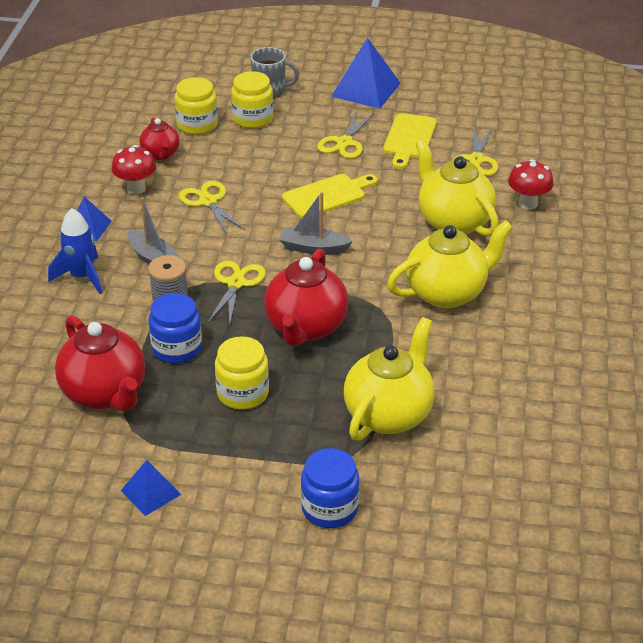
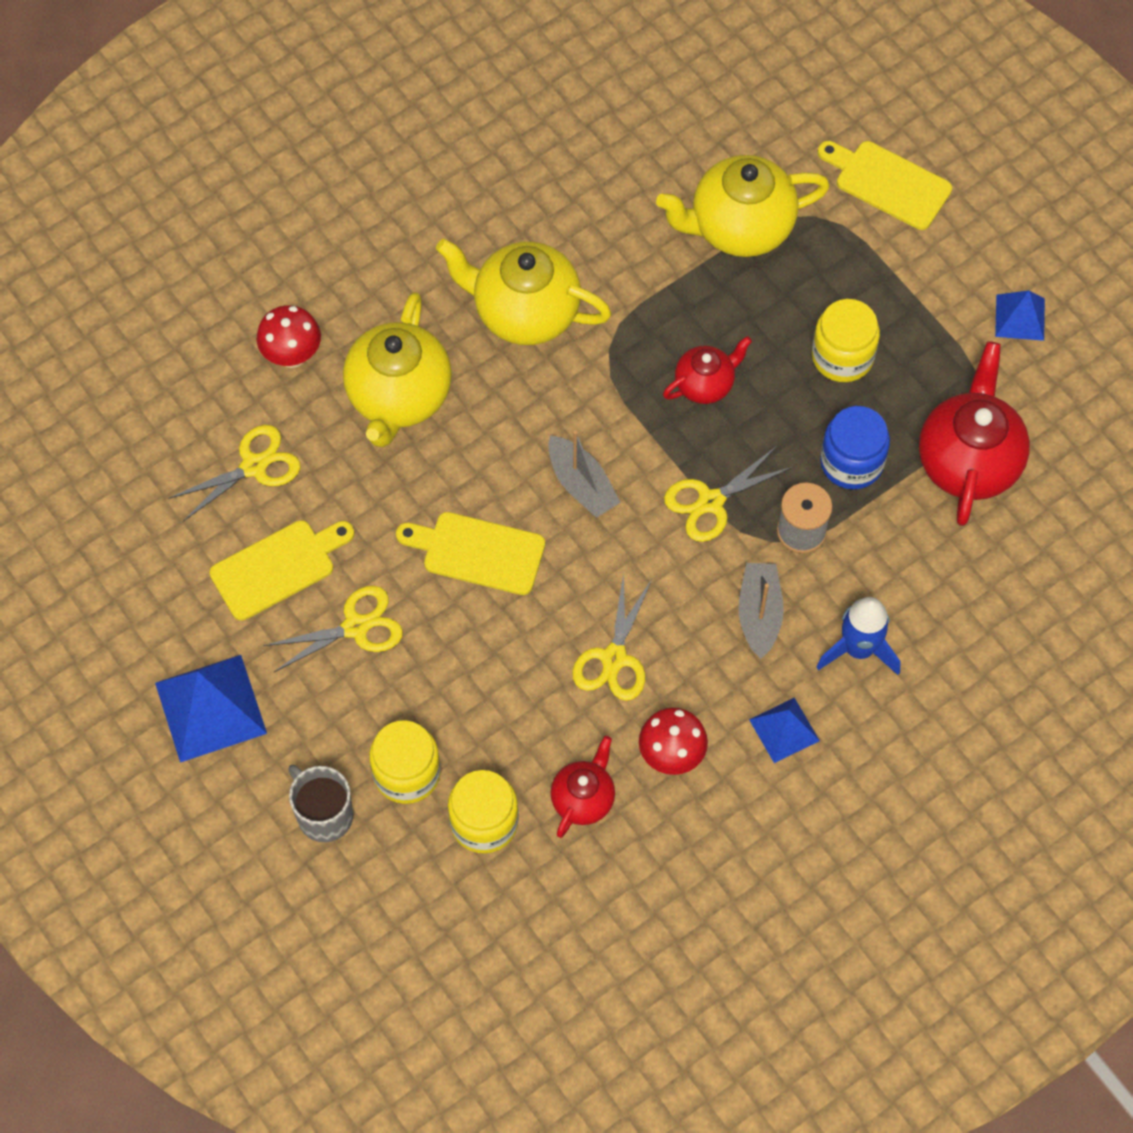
camera: 135 degrees left, 25 degrees up
(306, 328) = (705, 384): red teapot -> red teapot, size x0.56
(330, 508) = (887, 183): blue jar -> yellow cutting board

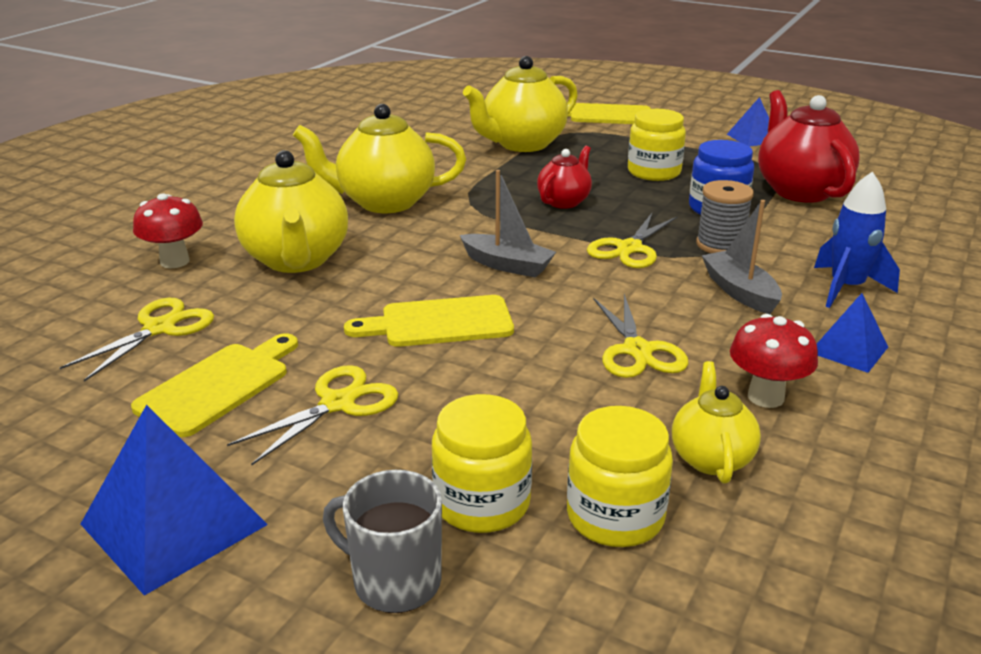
camera: 25 degrees left, 35 degrees down
(583, 799) = (711, 458): red teapot -> yellow teapot

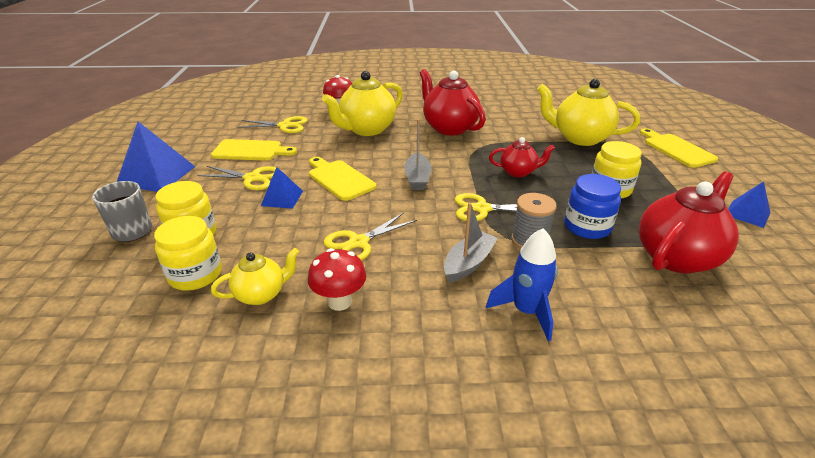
camera: 60 degrees right, 5 degrees up
(384, 202) = (449, 128): yellow teapot -> red teapot
(848, 349) = (430, 328): blue pyramid -> blue pyramid (282, 198)

